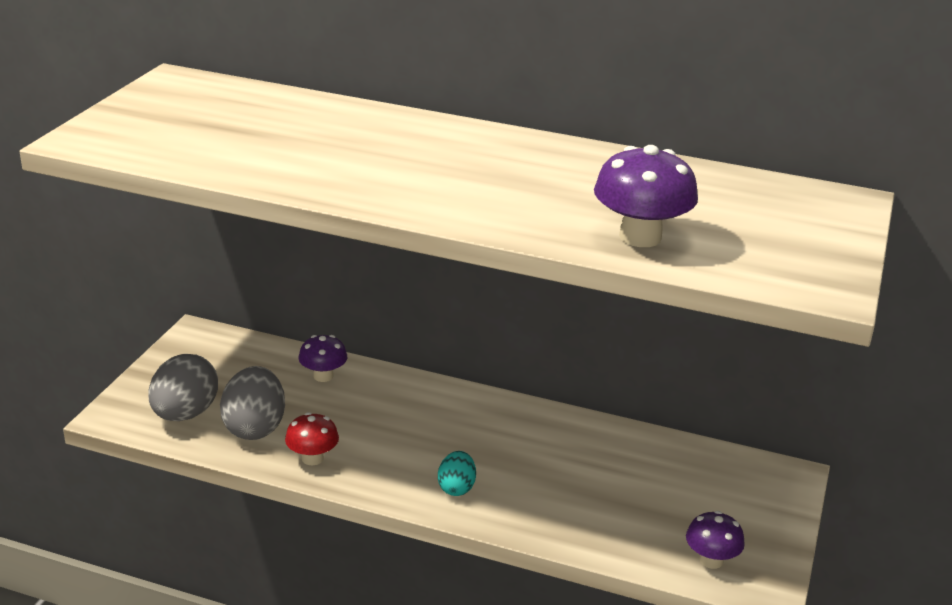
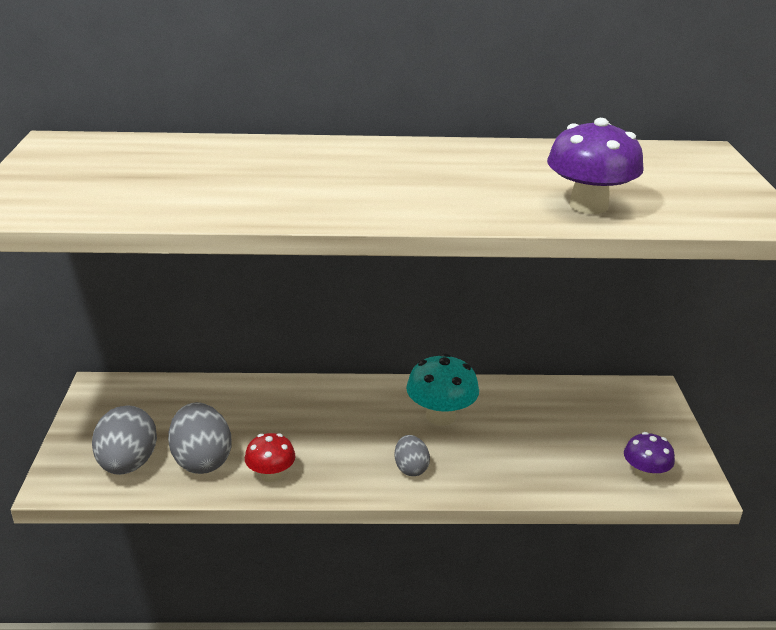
camera: 20 degrees left, 0 degrees up
(323, 376) = (237, 398): purple mushroom -> none
(456, 488) = (411, 468): turquoise egg -> grey egg
(522, 444) = (440, 416): none -> turquoise mushroom

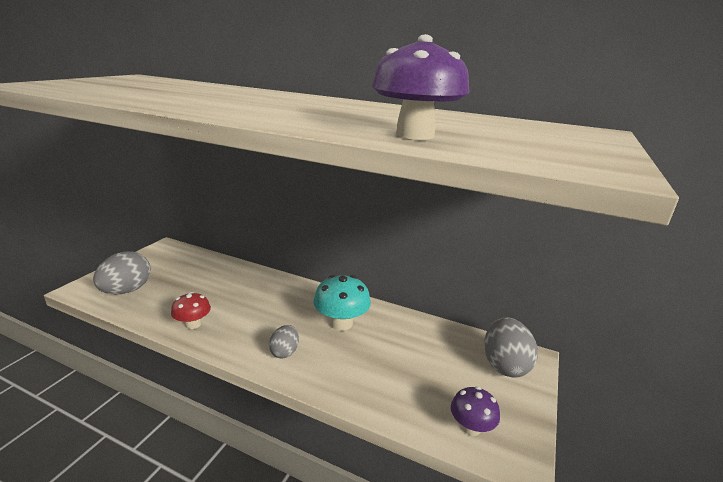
camera: 25 degrees right, 5 degrees down
(201, 460) = (166, 302): grey egg -> grey egg (504, 365)

